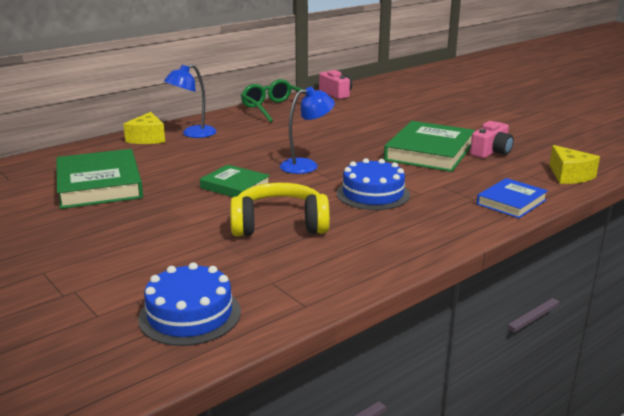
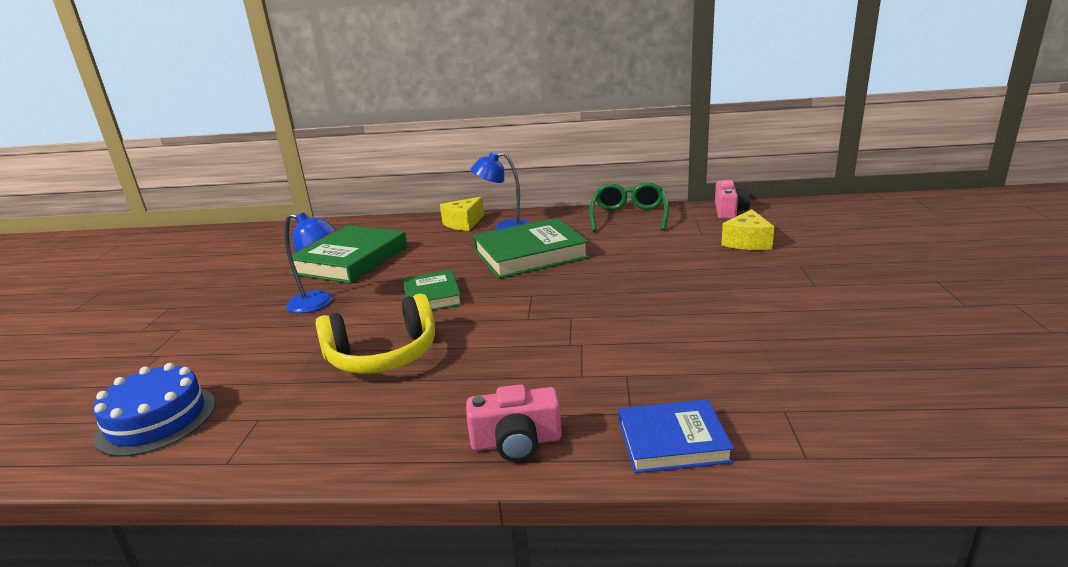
camera: 45 degrees right, 0 degrees up
(279, 225) = (383, 355): yellow headphones -> yellow headphones turned 120 degrees clockwise
(306, 165) = (533, 293): blue lamp -> blue lamp (318, 304)
(373, 194) = (530, 354): blue cake -> none
(429, 152) = (701, 320): green book -> green book (530, 254)
(491, 152) = (791, 348): pink camera -> pink camera (516, 442)
(569, 176) = (854, 437): yellow cheese -> yellow cheese (747, 242)

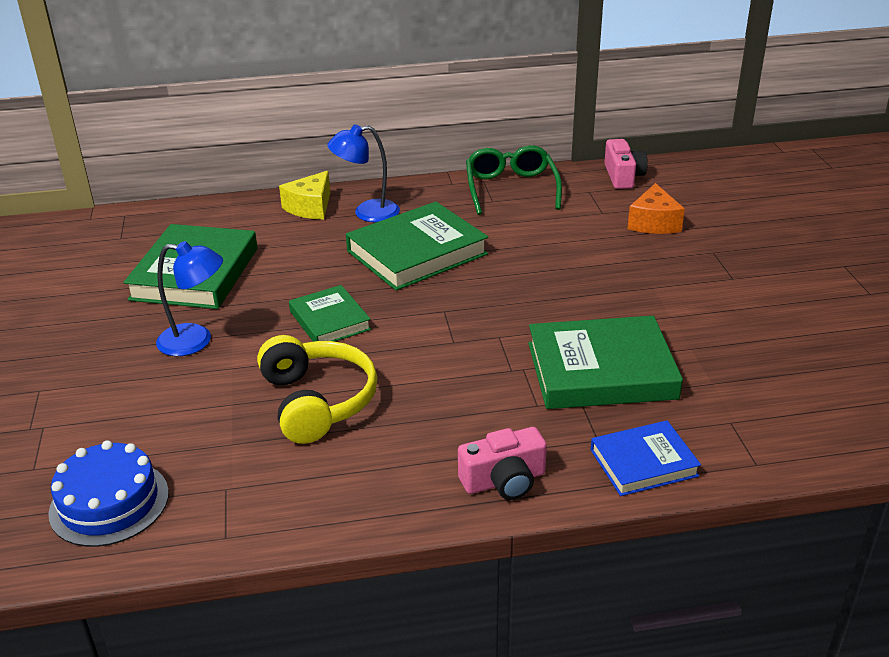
camera: 15 degrees left, 10 degrees up
(383, 355) = (317, 401): yellow headphones -> yellow headphones turned 75 degrees counterclockwise
(657, 351) = (601, 370): none -> green book
(747, 242) = (654, 223): yellow cheese -> orange cheese

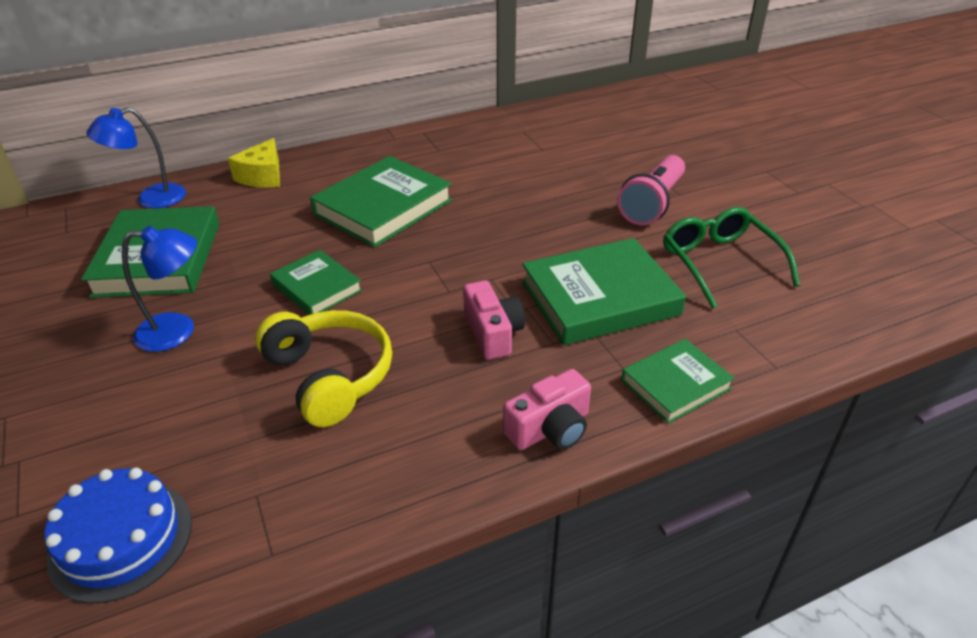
camera: 15 degrees left, 5 degrees up
(367, 213) = (321, 175): blue lamp -> blue lamp (151, 199)
(511, 189) = (452, 137): green glasses -> green glasses (720, 263)
(623, 176) = (548, 115): pink camera -> pink camera (493, 333)
(643, 463) = (675, 385): blue book -> green book
(654, 223) = (591, 153): orange cheese -> none
(698, 285) = (652, 204): none -> pink flashlight

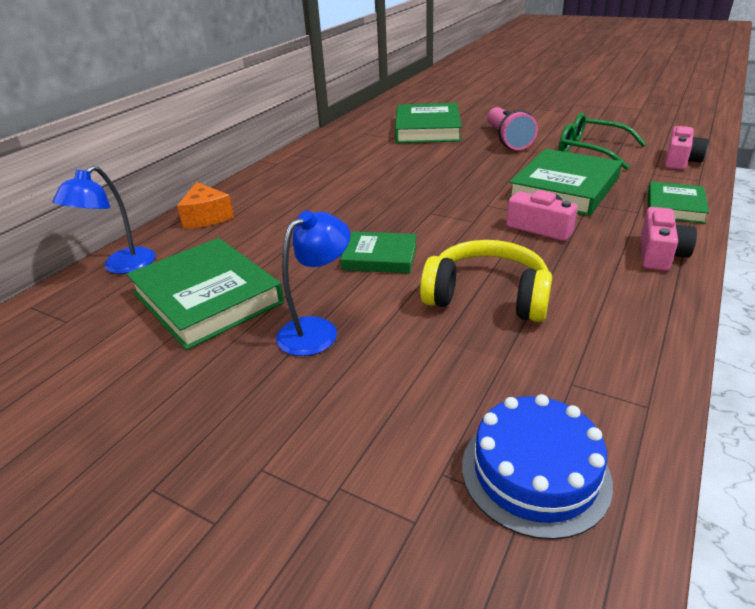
camera: 35 degrees left, 5 degrees down
(263, 176) = (207, 217): yellow cheese -> orange cheese
(383, 207) = (342, 199): green book -> green book (427, 129)
(805, 329) = (680, 161): none -> pink camera

